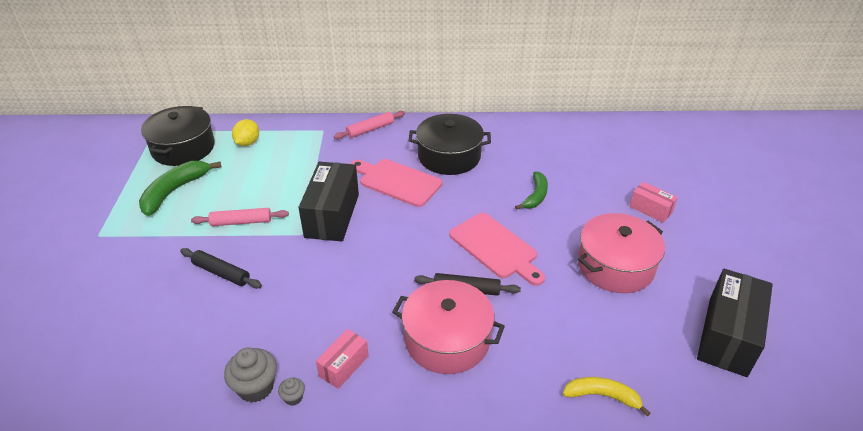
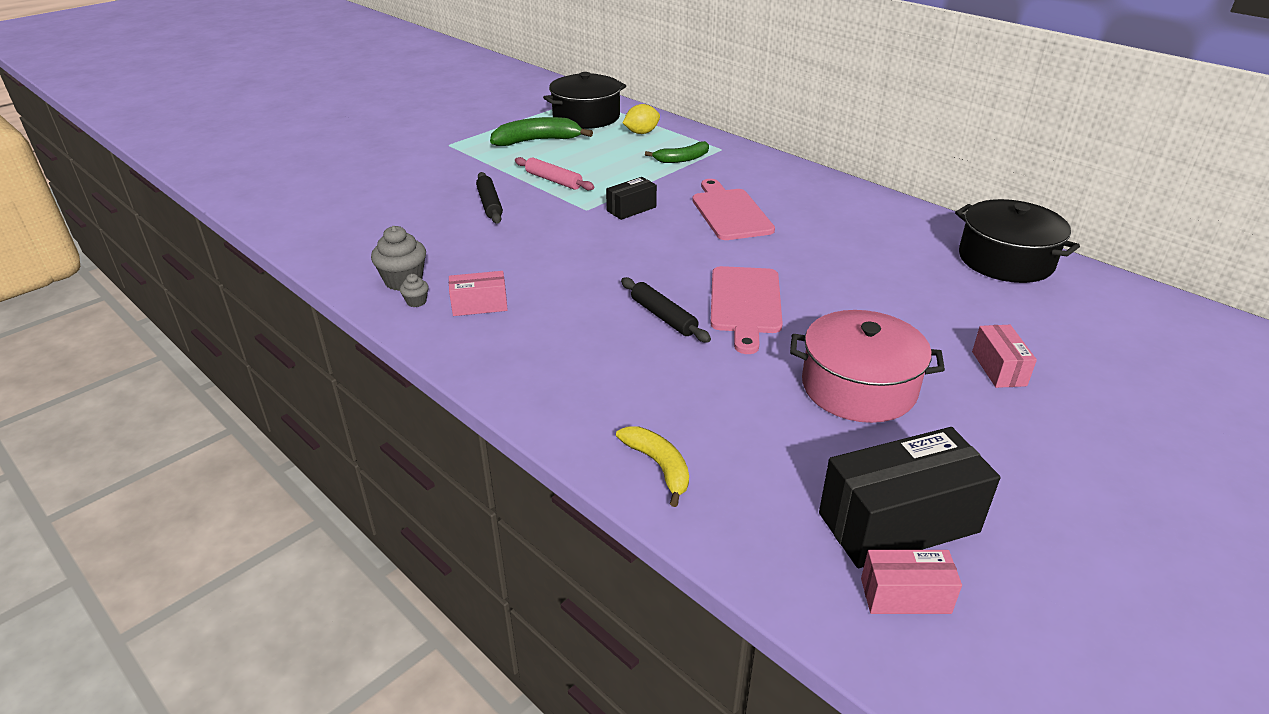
camera: 45 degrees right, 5 degrees down
(332, 215) = (631, 209): black box -> black box, size x0.53
(370, 129) = (768, 165): pink rolling pin -> none
(447, 339) = (586, 339): pink pot -> none
(449, 156) = (817, 217): black pot -> black pot (1005, 260)
(535, 196) = (863, 288): green banana -> green banana (682, 159)
(777, 375) = (905, 596): none -> pink box

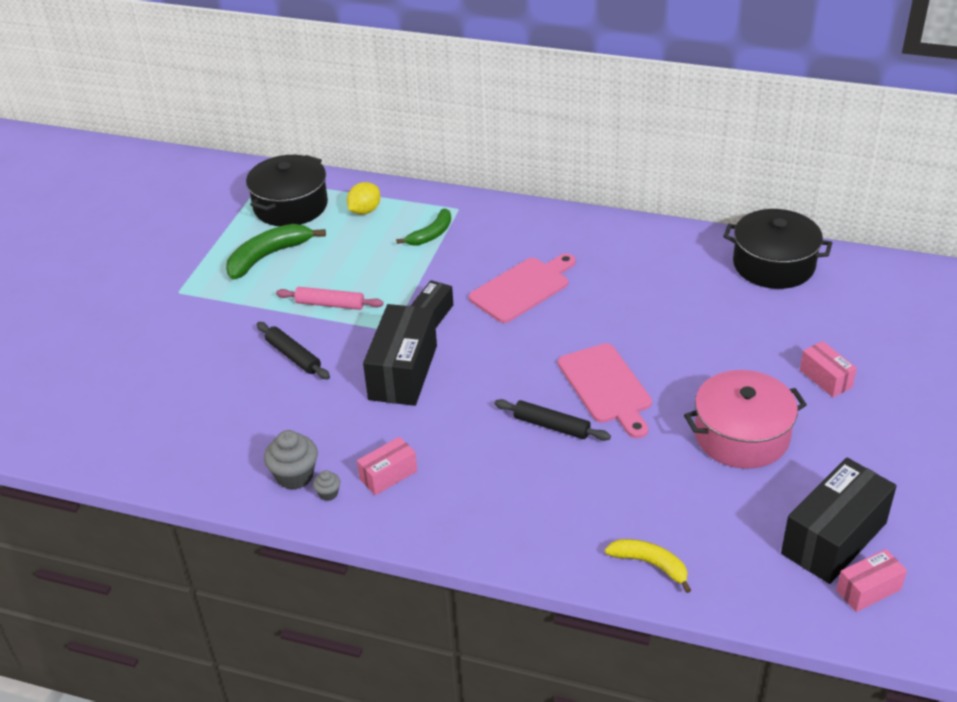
camera: 25 degrees left, 5 degrees up
(567, 239) = (403, 372): none -> black box
(730, 212) = (523, 288): pink cutting board -> pink cutting board turned 90 degrees clockwise

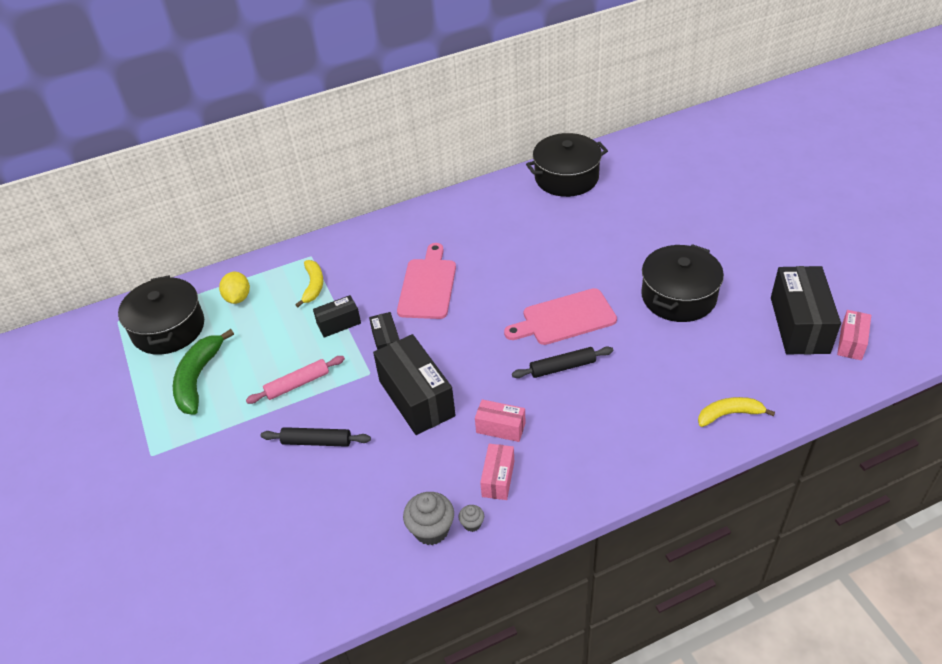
camera: 40 degrees left, 5 degrees up
(415, 276) = (339, 323): none -> black box
(431, 234) = (313, 286): green banana -> yellow banana
(606, 387) = (564, 318): pink cutting board -> pink cutting board turned 135 degrees clockwise
(741, 435) = (678, 296): pink pot -> black pot
(825, 378) = (680, 231): pink box -> pink box (500, 428)

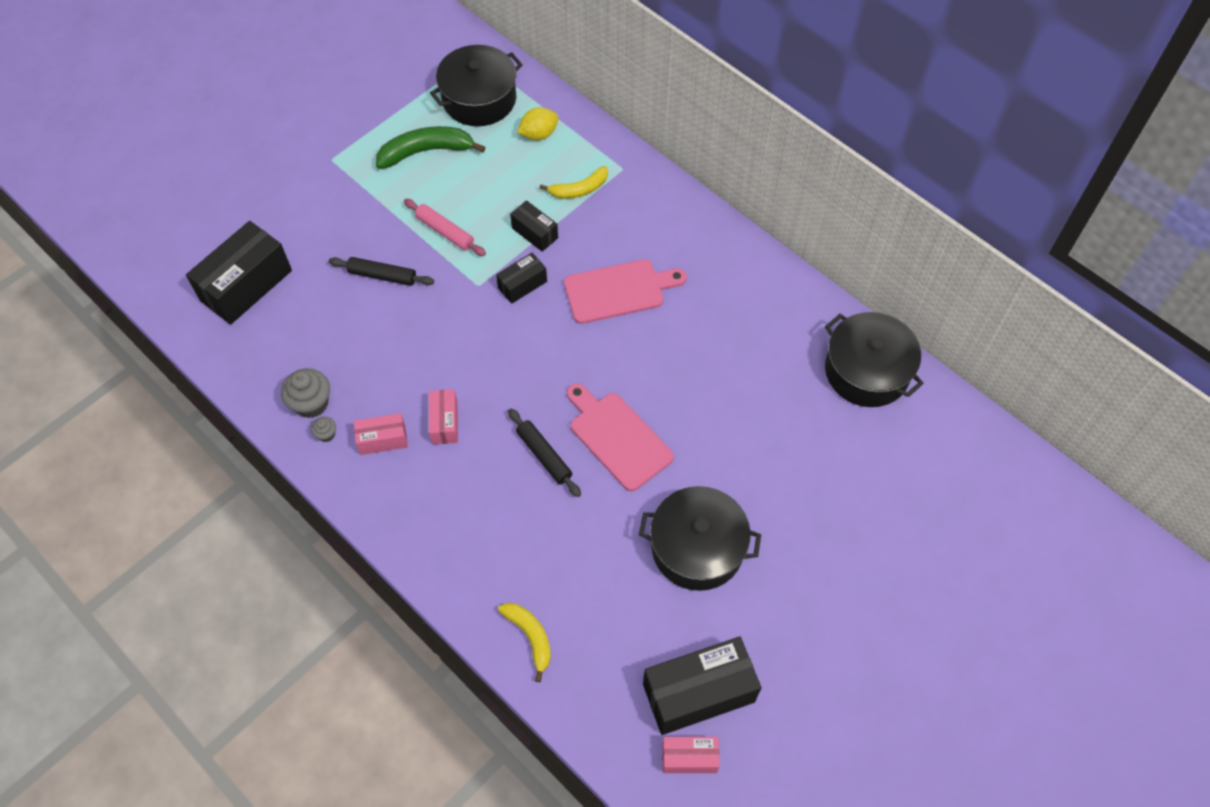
camera: 65 degrees right, 15 degrees up
(316, 441) = (382, 275): black rolling pin -> black rolling pin turned 60 degrees counterclockwise
(416, 398) = (459, 337): black box -> black box (246, 285)

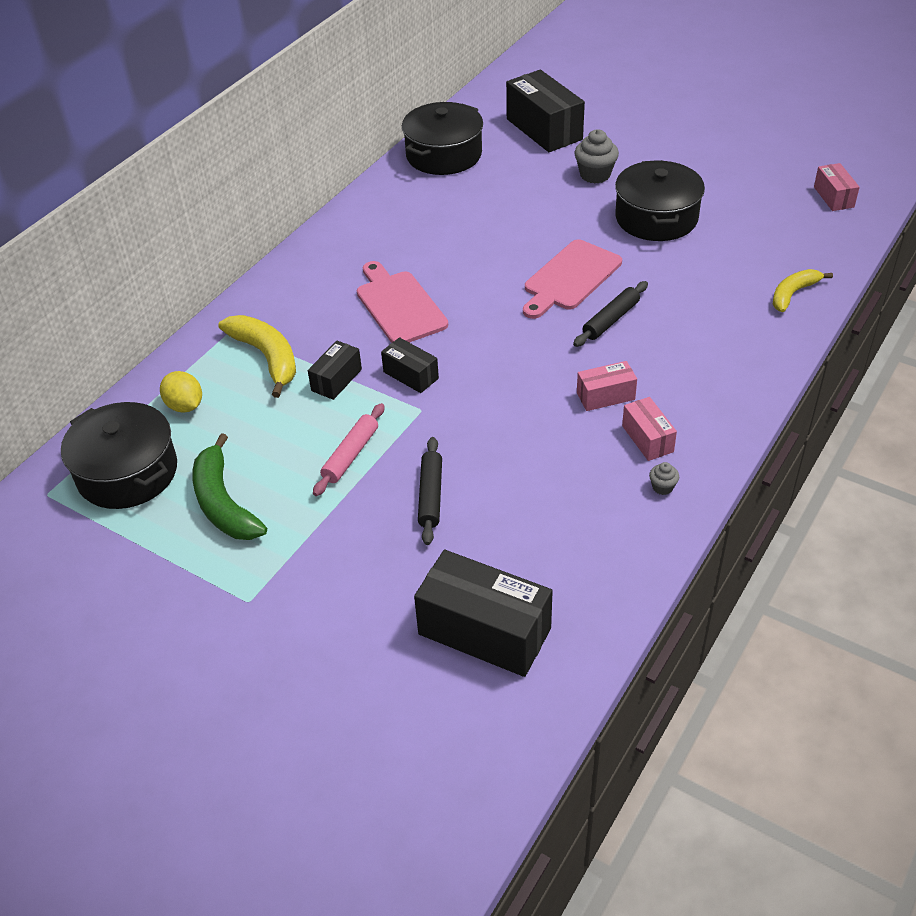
camera: 100 degrees left, 15 degrees down
(311, 403) = (629, 511): grey cupcake -> grey cupcake (595, 175)
(579, 189) = (267, 357): yellow banana -> yellow banana, size x1.54
(698, 693) = (780, 200): black box -> black box (544, 129)

